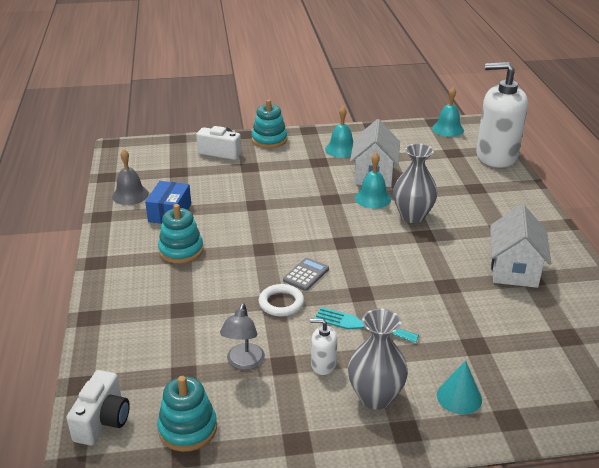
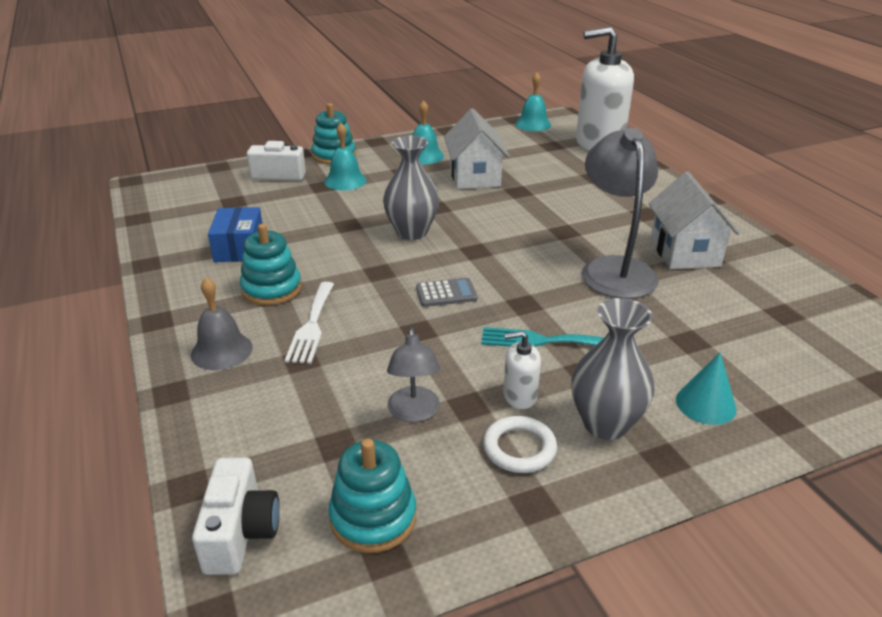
camera: 15 degrees left, 0 degrees up
(130, 195) = (178, 234): grey bell -> grey bell (221, 351)
(199, 284) = (312, 326): none -> white fork
(281, 303) = (430, 331): white ring -> white ring (519, 448)
(306, 274) = (446, 293): grey calculator -> grey calculator turned 60 degrees clockwise
(372, 198) = (485, 200): turquoise bell -> turquoise bell (345, 181)
(412, 216) = (541, 213): grey vase -> grey vase (412, 232)
(447, 275) = (614, 269): none -> grey lamp

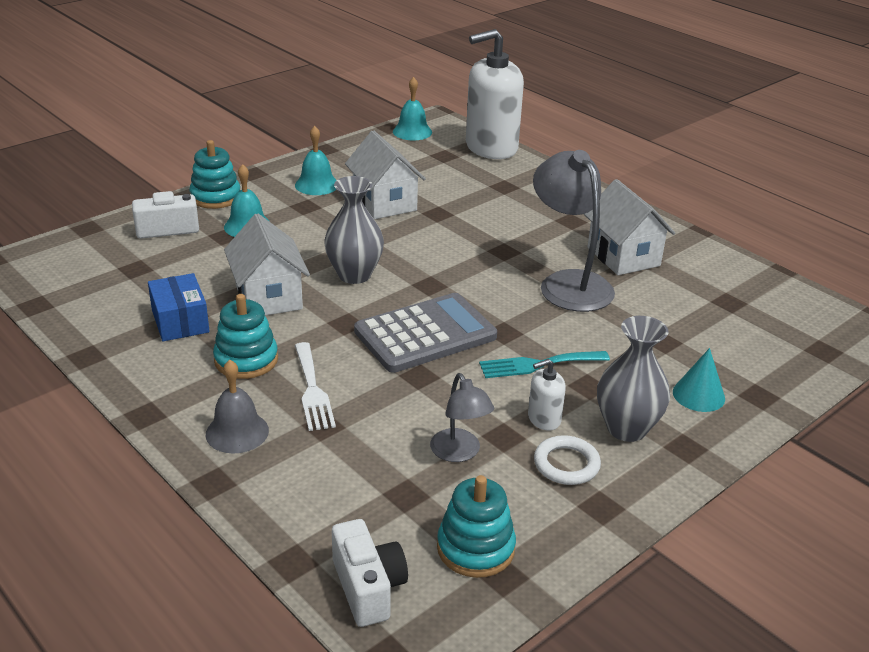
camera: 20 degrees left, 0 degrees up
(325, 239) = (268, 297): none -> white house
(446, 293) = (425, 334): grey calculator -> grey calculator, size x2.17

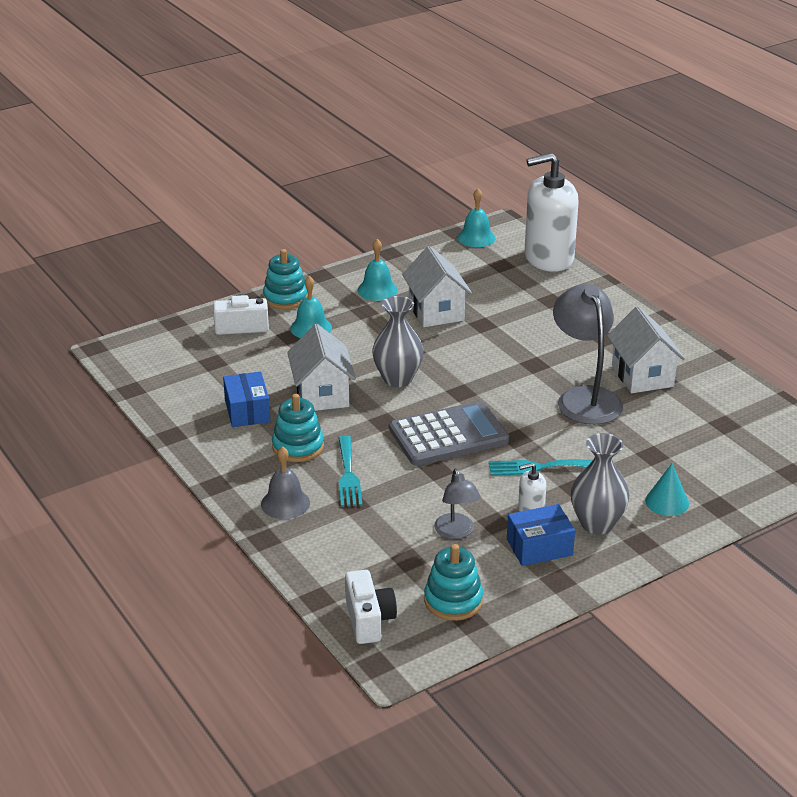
camera: 10 degrees right, 0 degrees up
(312, 390) = (348, 475): white fork -> turquoise fork
(566, 464) = (539, 547): white ring -> blue box

